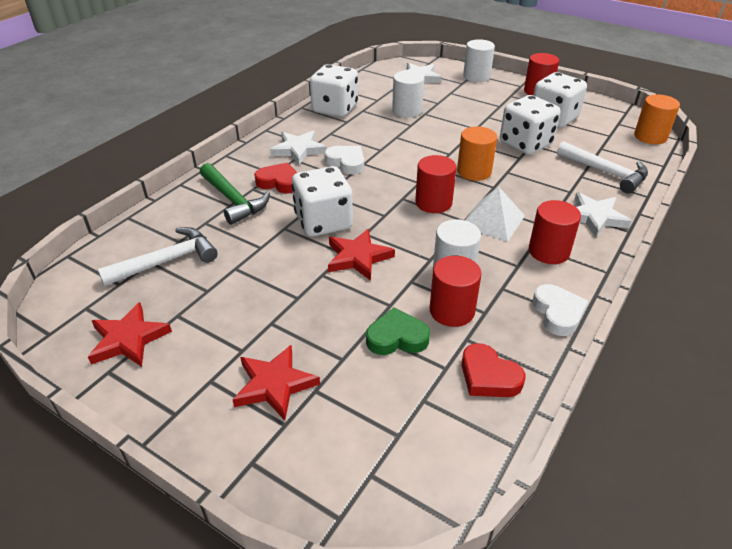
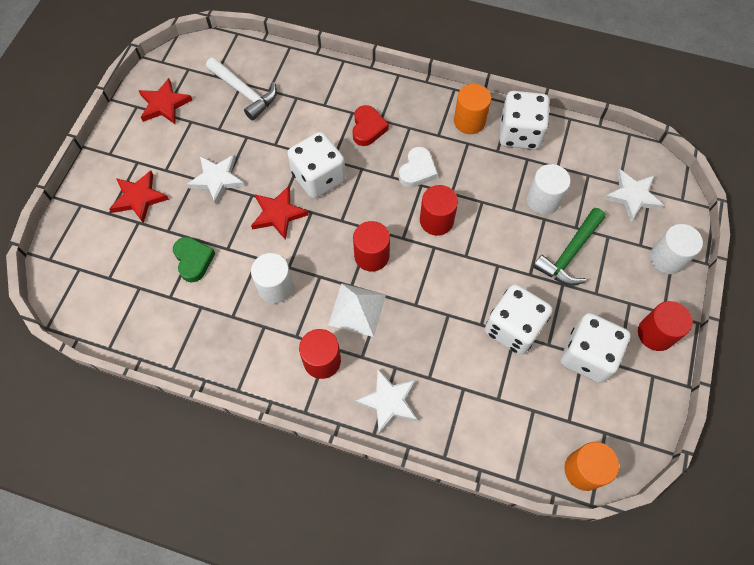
camera: 75 degrees right, 25 degrees up
(233, 200) = (331, 105): green hammer -> green hammer (569, 253)
(298, 150) = (427, 126): white star -> white star (217, 179)
(452, 311) = (229, 292): red cylinder -> red cylinder (436, 220)
(474, 171) = (437, 283): orange cylinder -> orange cylinder (469, 121)
(488, 376) = (166, 326): red heart -> none
(558, 313) = (241, 371): white heart -> none
(605, 173) = (478, 414): white hammer -> none

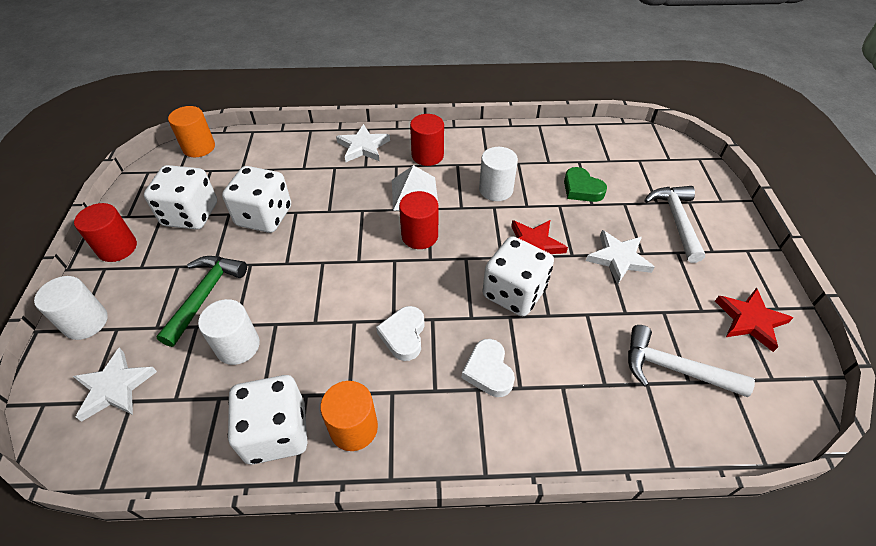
camera: 160 degrees right, 15 degrees down
(139, 198) = (676, 221): red star -> white hammer
(368, 128) = (488, 371): red heart -> white heart
(436, 220) = (363, 286): red cylinder -> none

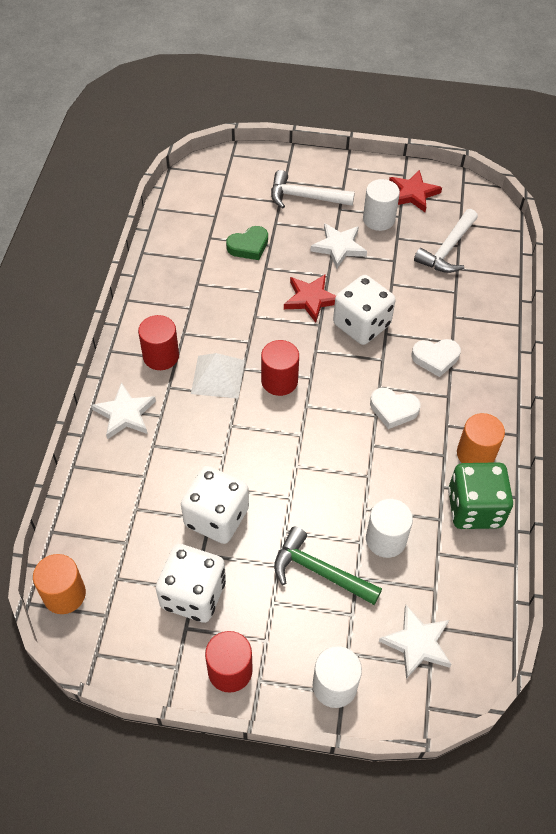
camera: 80 degrees left, 5 degrees up
(276, 432) = (474, 508): white dice -> green dice
(496, 190) = (231, 310): white cylinder -> white cylinder (378, 219)

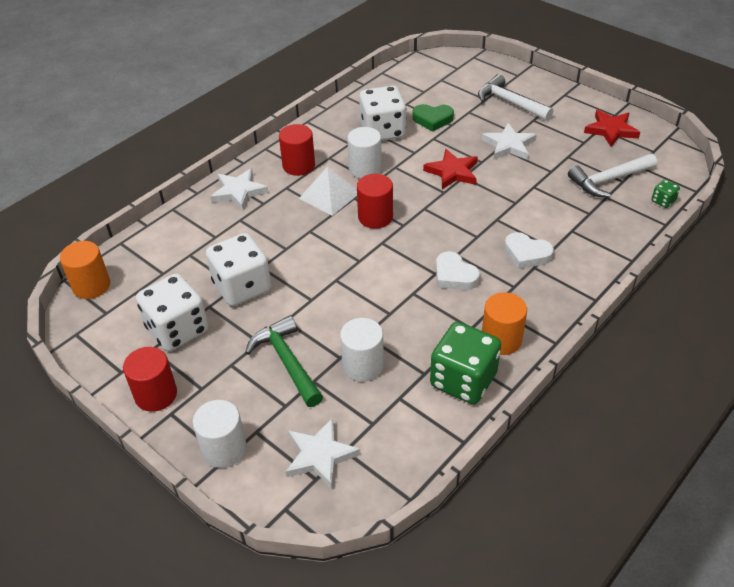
camera: 35 degrees right, 10 degrees down
(361, 325) = (480, 205): white dice -> white dice (382, 131)
(378, 219) = (562, 138): white cylinder -> white cylinder (365, 169)
(503, 253) = (663, 201): none -> green dice

